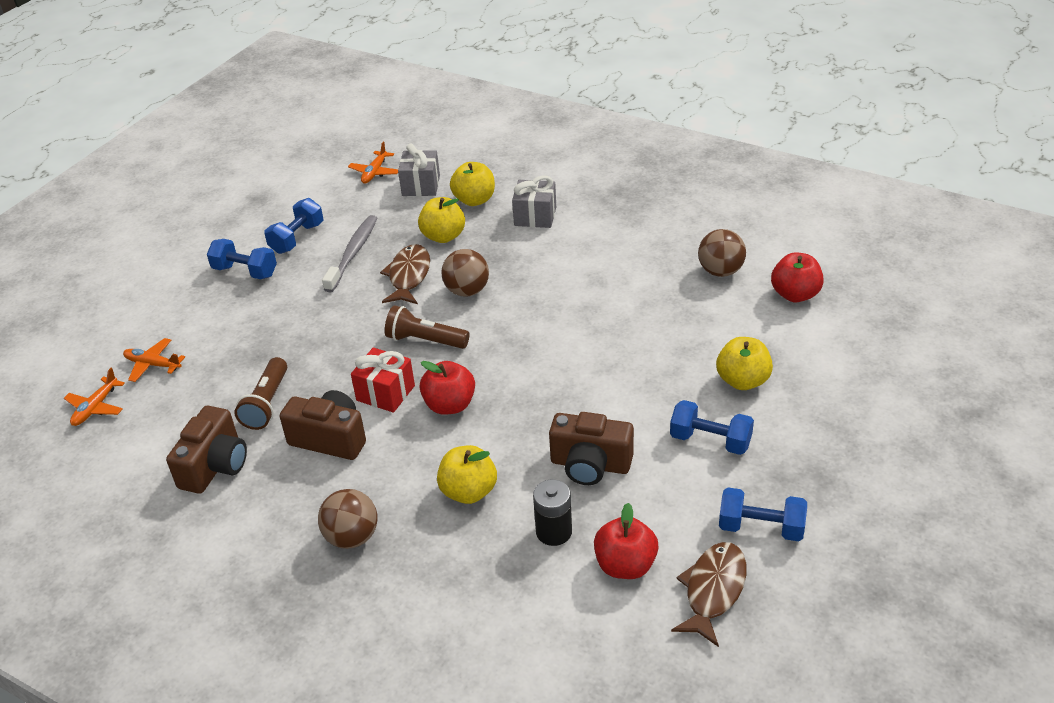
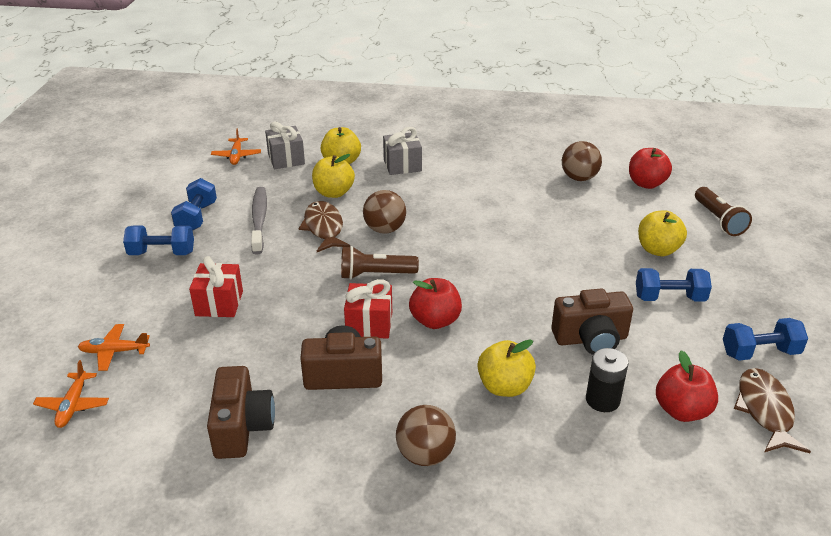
camera: 25 degrees left, 5 degrees down
(265, 337) = (219, 303): none -> red gift
(267, 404) = (259, 359): brown flashlight -> brown flashlight (718, 220)

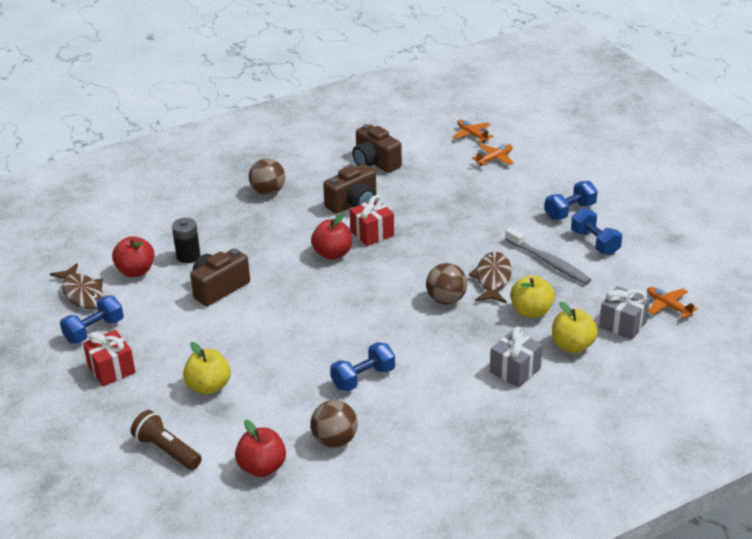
camera: 145 degrees right, 0 degrees up
(219, 303) = (480, 203): red gift -> red gift (111, 369)
(324, 228) = (492, 279): brown fish -> brown fish turned 120 degrees counterclockwise
(375, 274) = (408, 264): brown flashlight -> none
(504, 387) = (253, 238): yellow apple -> none
(669, 298) = (177, 344): blue dumbbell -> blue dumbbell (363, 378)

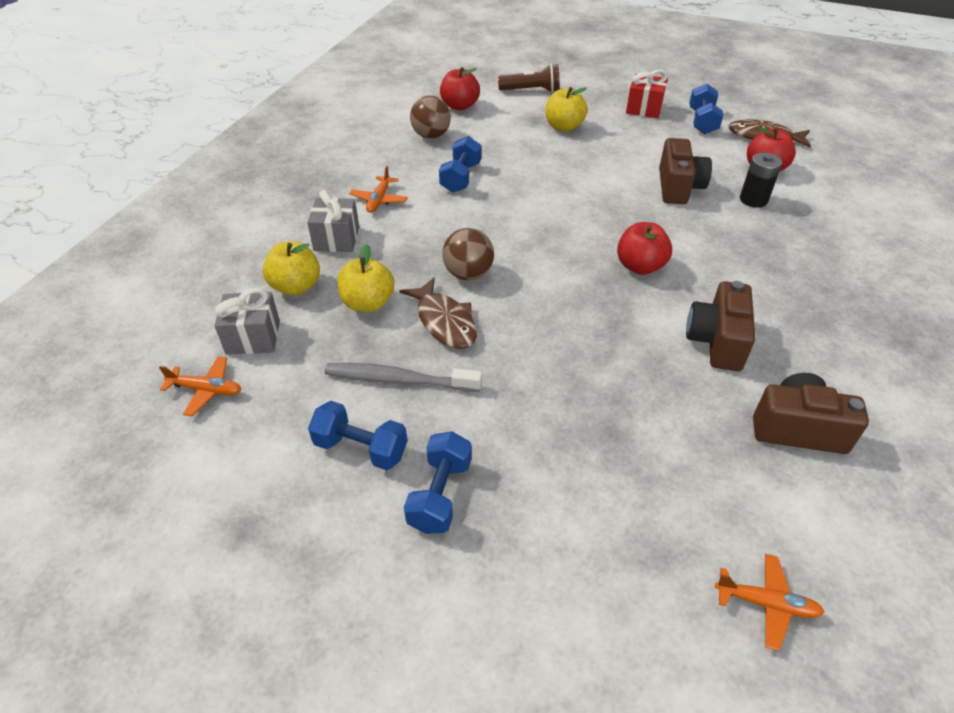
camera: 140 degrees right, 10 degrees up
(268, 192) = (824, 304): brown ball -> none
(372, 233) = (638, 311): red gift -> none
(495, 159) = (660, 555): orange plane -> orange plane (379, 200)

